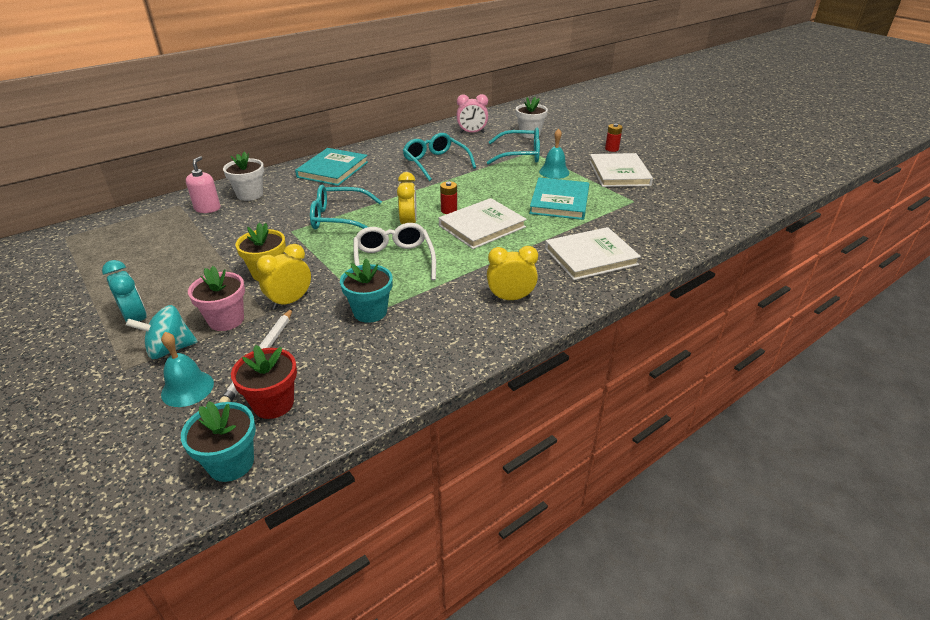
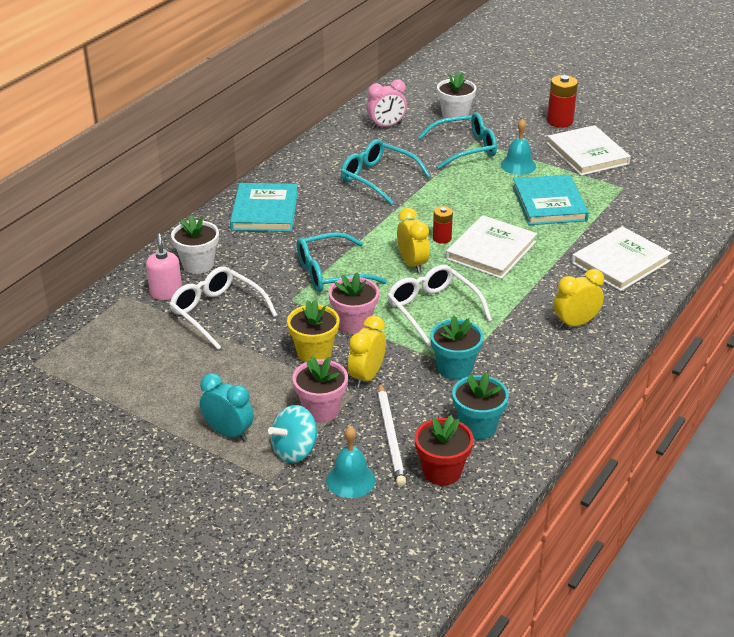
camera: 20 degrees left, 0 degrees up
(227, 229) = (217, 313): none -> white glasses
(231, 463) = (452, 526): turquoise flower pot -> turquoise flower pot (477, 426)
(320, 258) = (354, 324): none -> pink flower pot
(611, 149) = (560, 121): red battery -> red battery, size x1.60

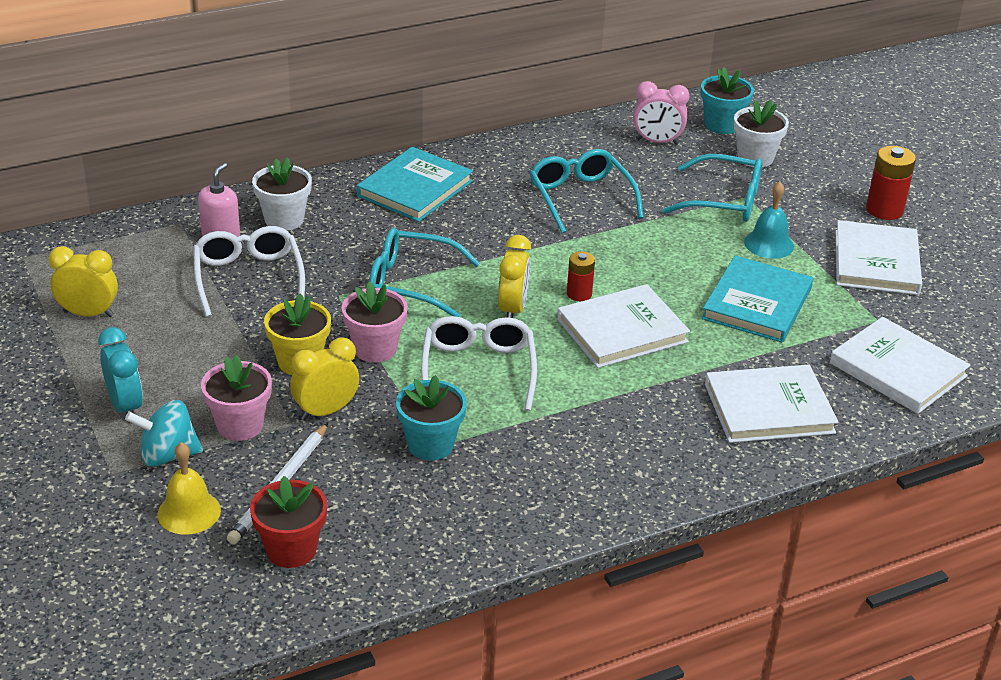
camera: 30 degrees right, 0 degrees up
(350, 480) = (189, 512): turquoise bell -> yellow bell
(477, 426) = (383, 520): turquoise flower pot -> turquoise flower pot (722, 125)
(575, 323) = (629, 456): yellow clock -> yellow clock (88, 314)
(663, 211) = (898, 370): none -> white book

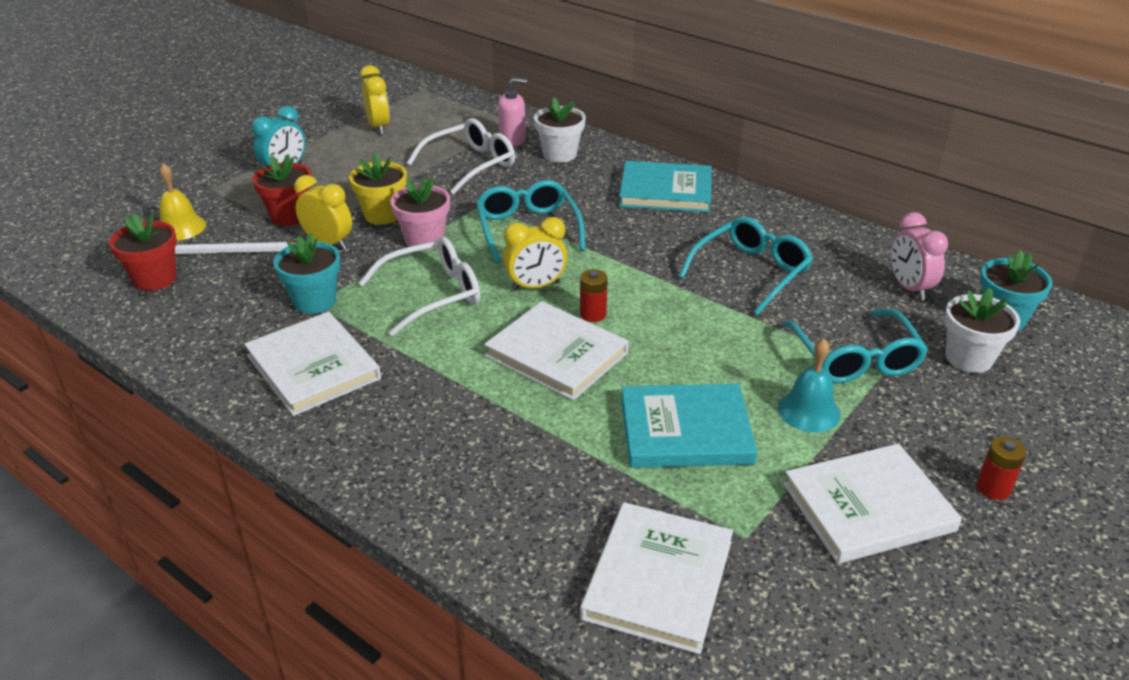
camera: 65 degrees right, 0 degrees up
(168, 455) = (239, 201): turquoise spinning top -> none
(240, 425) = (289, 216): pink flower pot -> red flower pot
(769, 408) = (502, 487): white book -> white book (313, 367)
(884, 210) = (993, 488): red battery -> red battery, size x0.63

